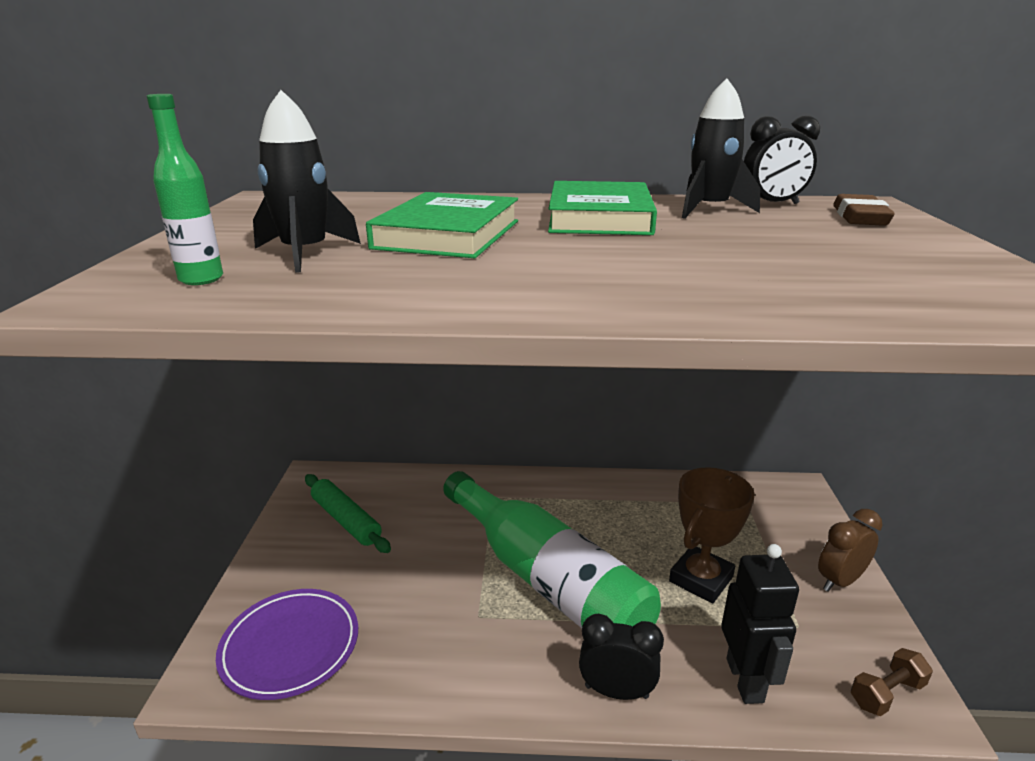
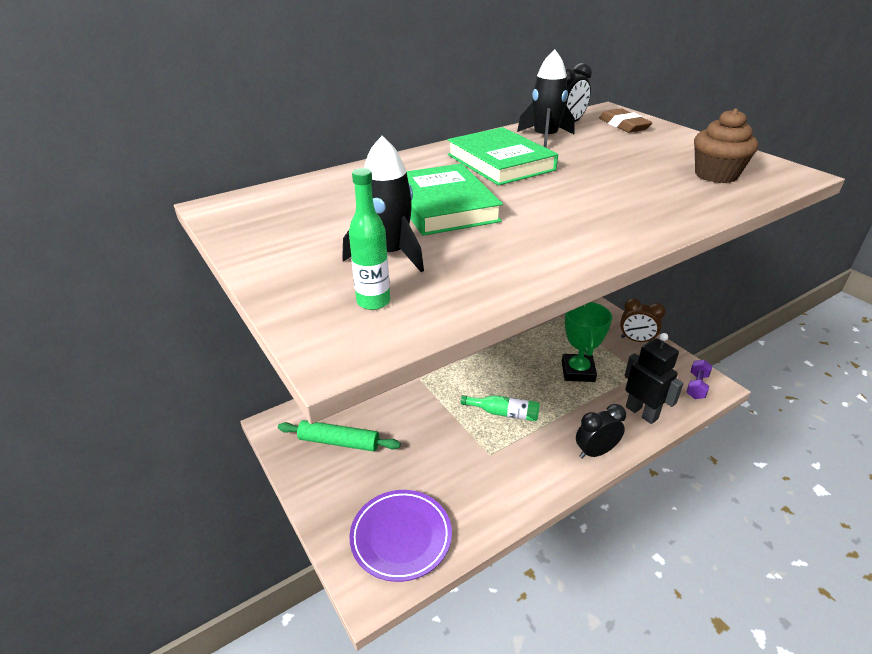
camera: 35 degrees left, 10 degrees up
(546, 580) = (504, 413): green bottle -> green bottle, size x0.42
(701, 579) = (578, 371): brown trophy -> green trophy
(840, 581) = (636, 340): brown clock -> brown clock turned 90 degrees counterclockwise
(886, 693) = (696, 386): brown dumbbell -> purple dumbbell
(905, 285) = (716, 175): none -> brown cupcake

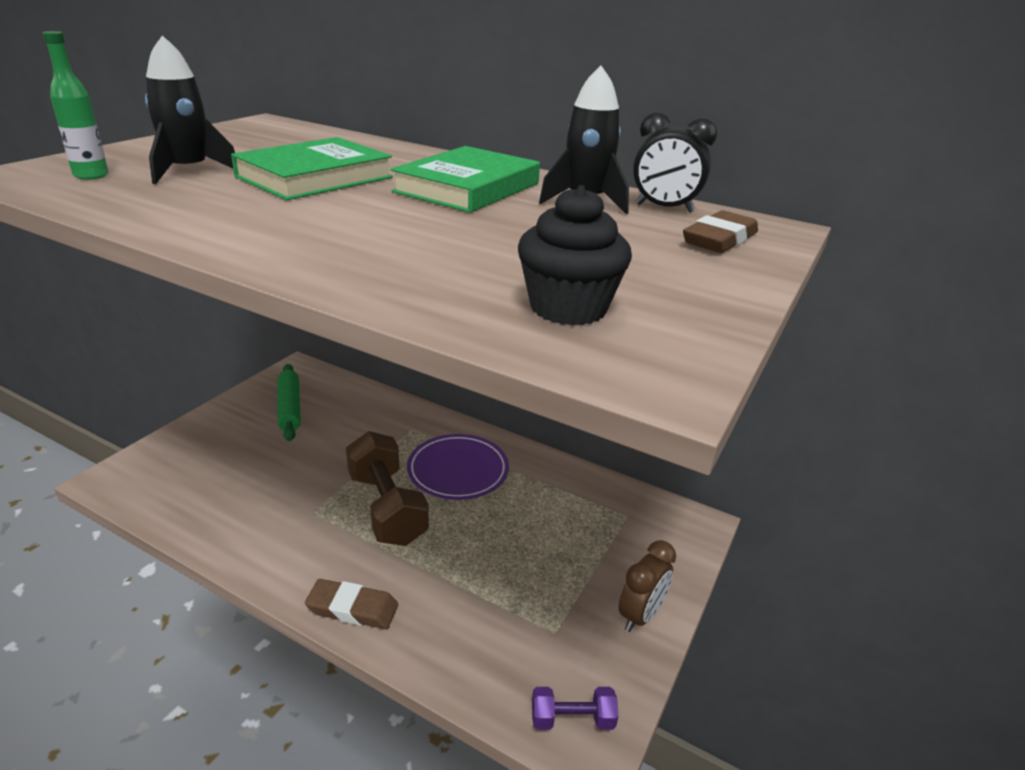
camera: 60 degrees right, 5 degrees down
(401, 537) = (175, 480): purple plate -> purple plate (458, 471)
(504, 413) = (387, 507): green bottle -> brown dumbbell
(578, 371) = (512, 559): green trophy -> none
(595, 452) = (352, 608): black clock -> brown eraser
(636, 340) = (640, 615): brown clock -> brown clock turned 135 degrees counterclockwise
(642, 412) = (461, 649): black robot -> none
(716, 175) = (568, 308): brown cupcake -> black cupcake

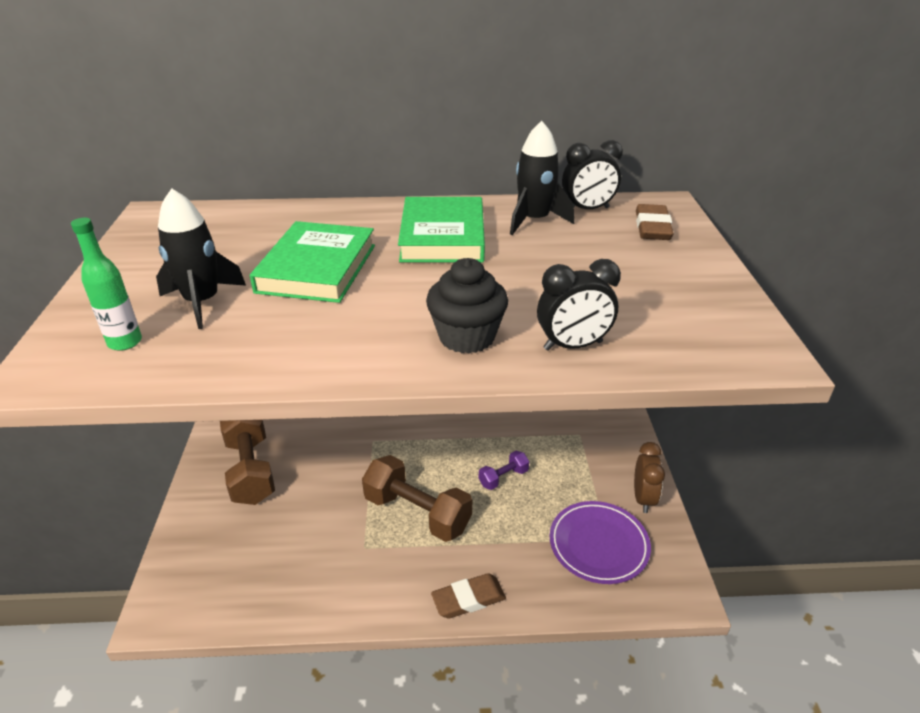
camera: 30 degrees left, 5 degrees up
(289, 408) = (250, 470): green rolling pin -> brown dumbbell
(435, 292) = (573, 346): none -> black clock
(458, 471) = (440, 457): purple plate -> purple plate (598, 545)
(568, 308) = (657, 324): black cupcake -> black cupcake (466, 337)
(572, 719) = (662, 585): purple dumbbell -> purple dumbbell (503, 478)

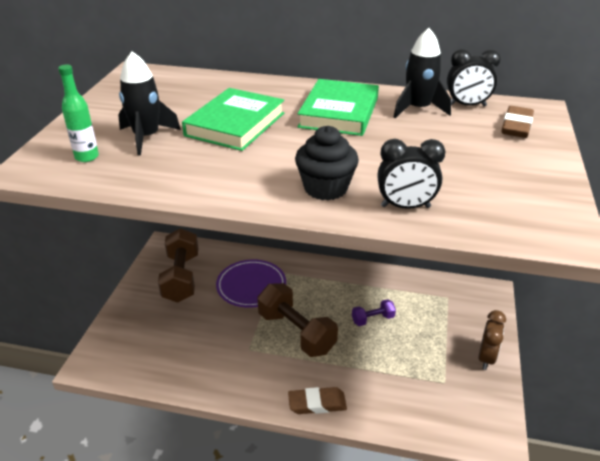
camera: 15 degrees right, 0 degrees up
(598, 545) = (435, 386): purple plate -> purple plate (251, 286)

